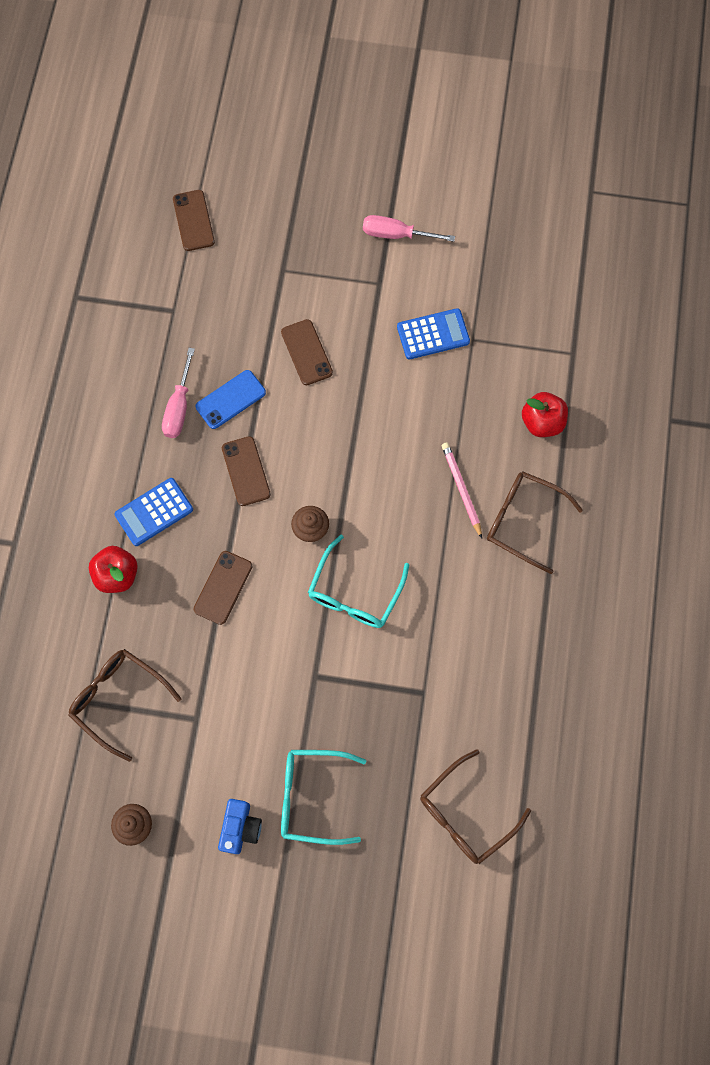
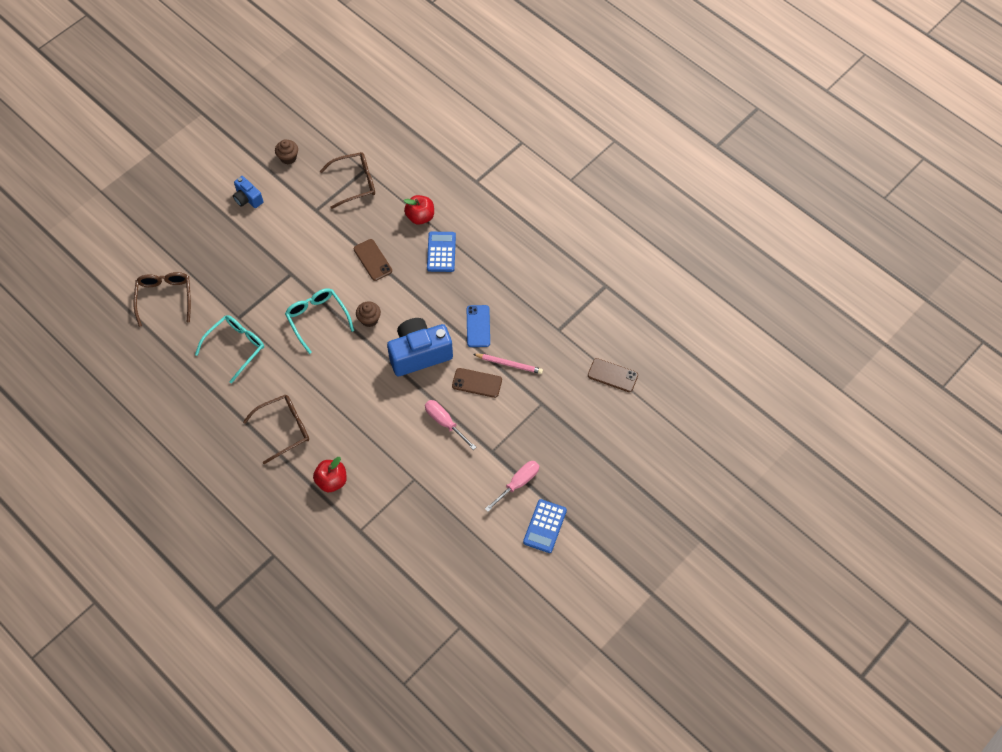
camera: 125 degrees right, 10 degrees down
(179, 407) = (494, 298): pink screwdriver -> pink screwdriver (445, 423)
(246, 471) = (429, 308): brown phone -> none
(313, 796) = (234, 237): turquoise glasses -> turquoise glasses (235, 347)
(315, 439) = (419, 354): none -> blue camera
(433, 334) = (434, 459): blue calculator -> blue calculator (544, 526)
(461, 489) = (329, 409): pink pencil -> pink pencil (509, 364)

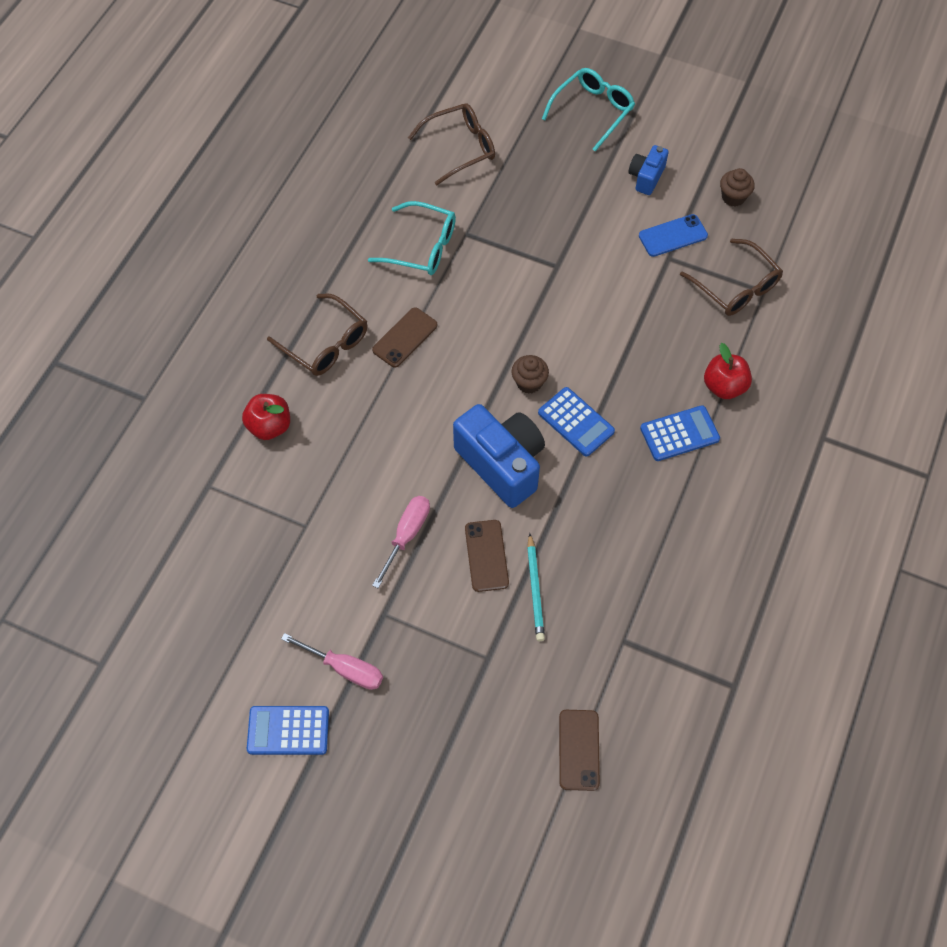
camera: 70 degrees right, 0 degrees up
(317, 319) = (502, 321): turquoise glasses -> turquoise glasses (592, 112)
(372, 260) = (624, 353): brown phone -> brown phone (405, 337)
(409, 304) = (576, 422): none -> blue calculator
(478, 326) = (580, 525): blue phone -> blue phone (673, 236)
(509, 364) = (535, 589): pink pencil -> turquoise pencil

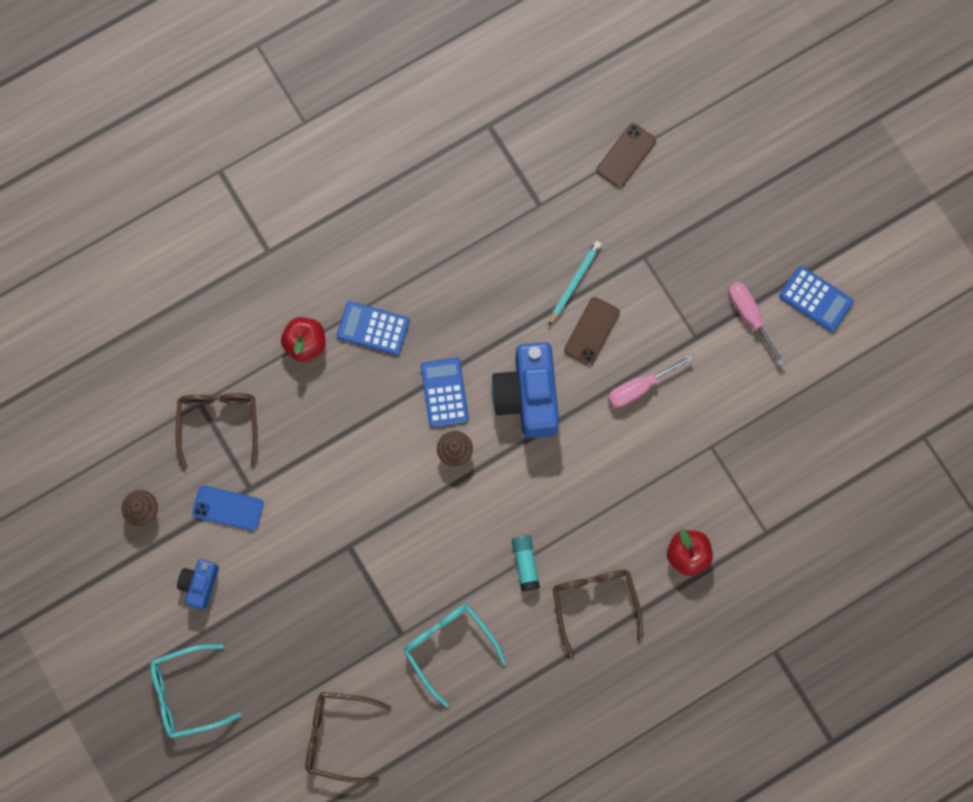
camera: 145 degrees left, 15 degrees up
(405, 337) = (525, 563): brown phone -> turquoise glue stick
(646, 177) = (200, 584): blue camera -> blue camera turned 135 degrees clockwise

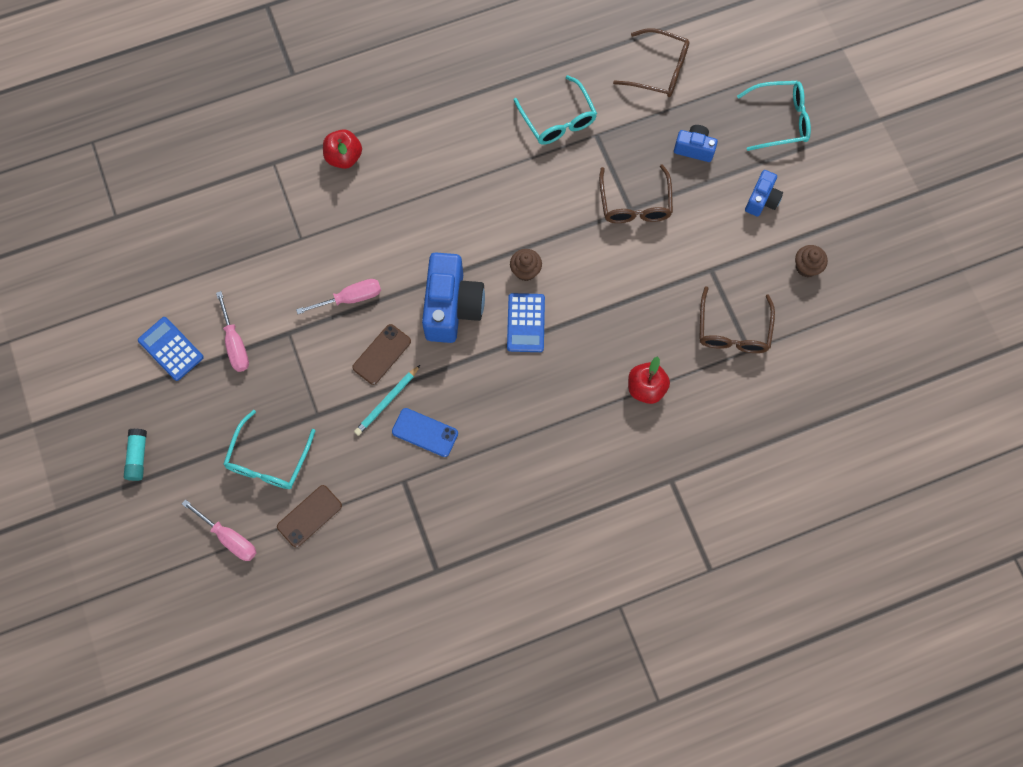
camera: 170 degrees left, 5 degrees down
(228, 508) = (732, 257): blue phone -> blue phone (425, 432)
(284, 637) = (694, 148): none -> blue camera
(373, 328) = (581, 391): blue calculator -> none
(525, 563) = (482, 172): turquoise glue stick -> turquoise glue stick (138, 457)
(595, 603) = (430, 132): brown glasses -> brown glasses (635, 203)
(681, 203) = (269, 459): none -> turquoise glasses
(700, 122) = (229, 537): none -> pink screwdriver

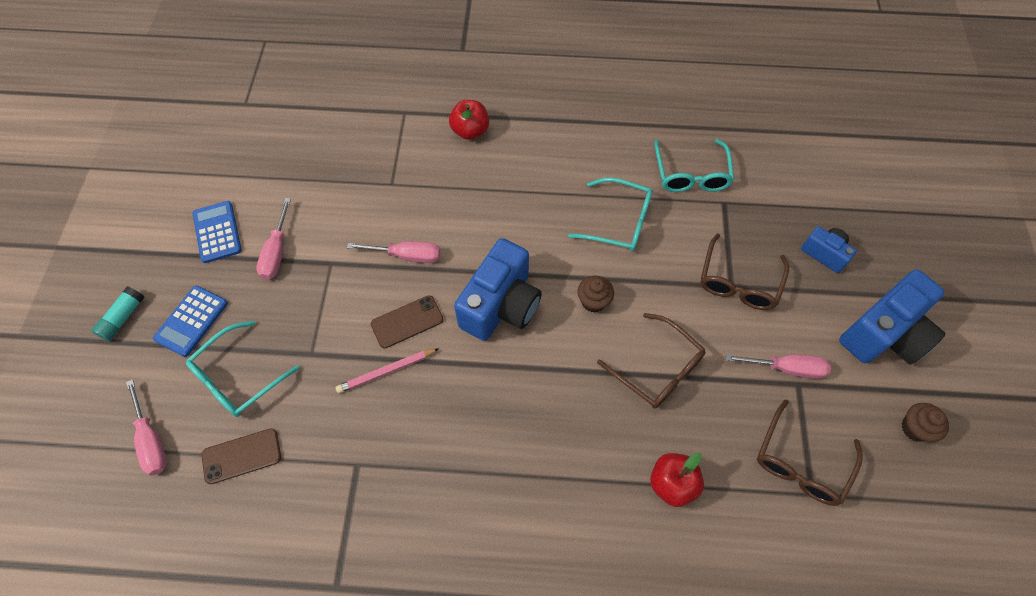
camera: 25 degrees right, 10 degrees down
(387, 401) = (386, 371): turquoise pencil -> pink pencil
(425, 432) = (407, 421): blue phone -> none
(525, 323) = (569, 354): blue calculator -> blue calculator (191, 321)
(658, 70) = (813, 168): brown glasses -> brown glasses (657, 368)
(697, 261) = (786, 368): none -> pink screwdriver
(761, 200) = (883, 334): blue camera -> blue camera, size x1.91
(779, 120) = (930, 261): turquoise glasses -> turquoise glasses (618, 222)

